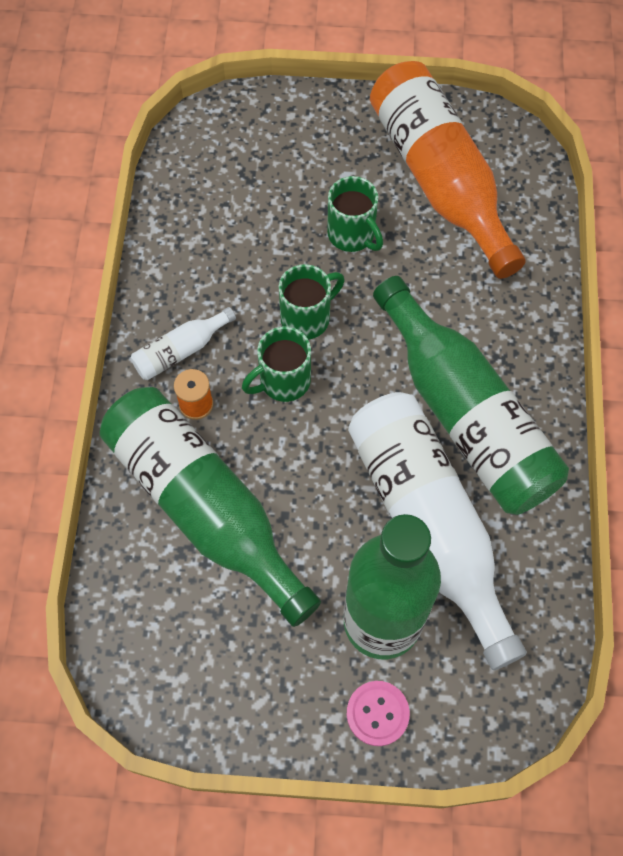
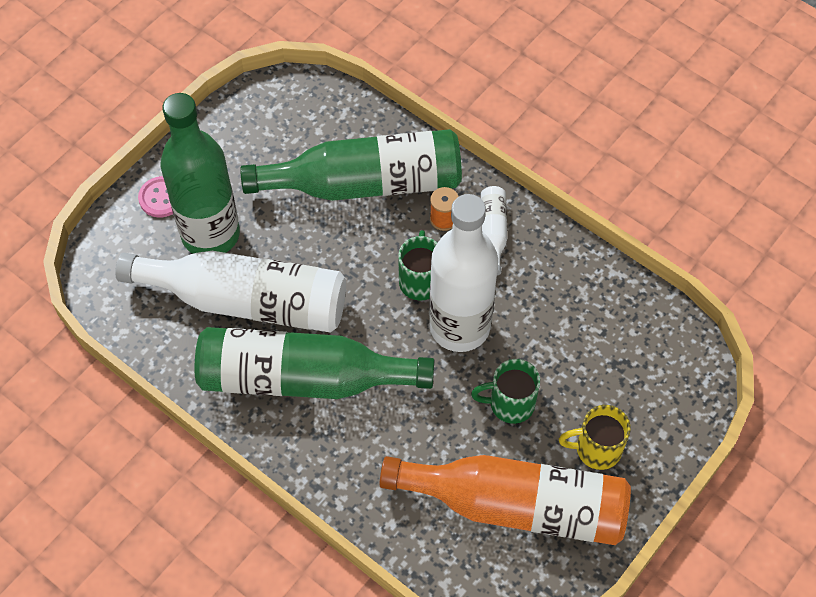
camera: 125 degrees right, 5 degrees down
(307, 318) = (459, 326): green mug -> white bottle
(342, 152) = (596, 449): none -> yellow mug

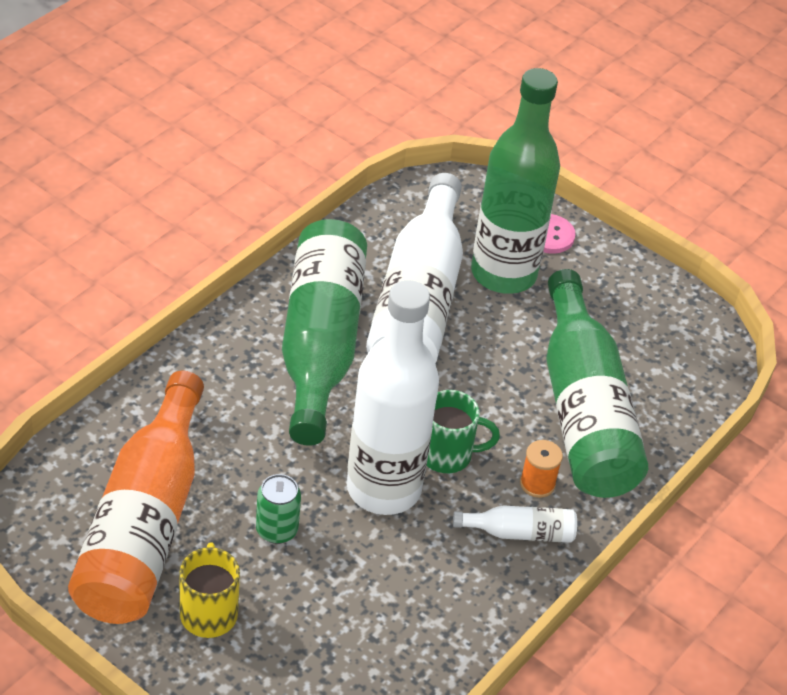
camera: 85 degrees right, 15 degrees down
(510, 404) = (277, 530): green mug -> green can

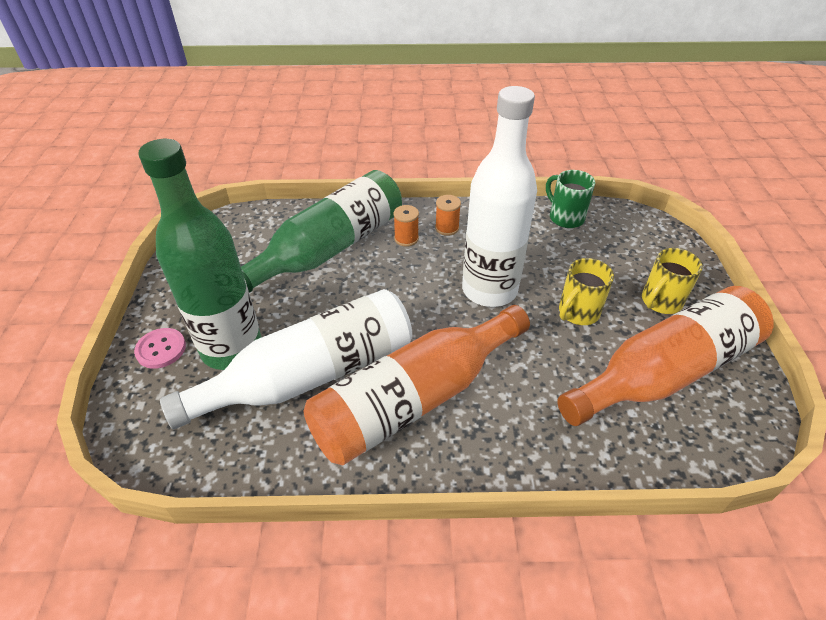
camera: 125 degrees left, 0 degrees up
(277, 530) = (577, 312): green can -> yellow mug
(320, 343) = (414, 399): green bottle -> orange bottle
(447, 455) = (431, 280): green mug -> green mug (565, 217)
(520, 533) = (447, 228): white bottle -> orange spool

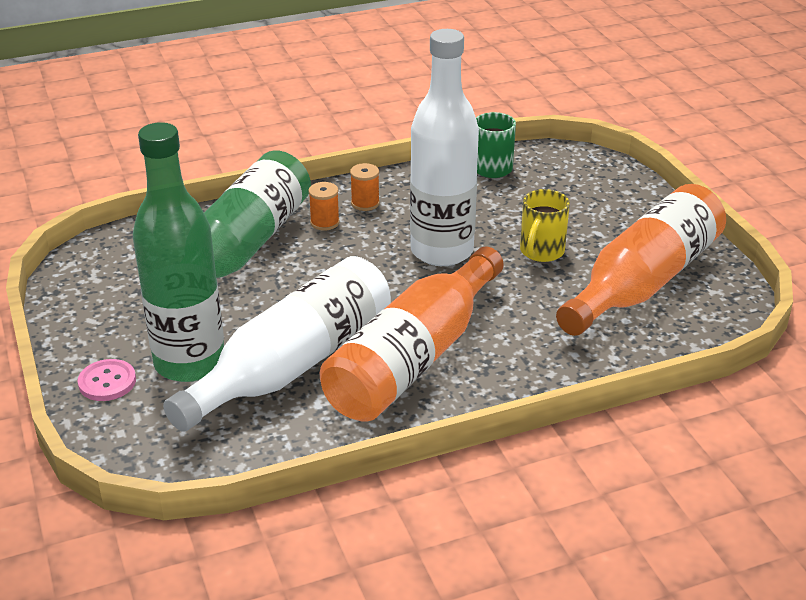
camera: 20 degrees left, 10 degrees down
(660, 302) = (618, 225): yellow mug -> none

